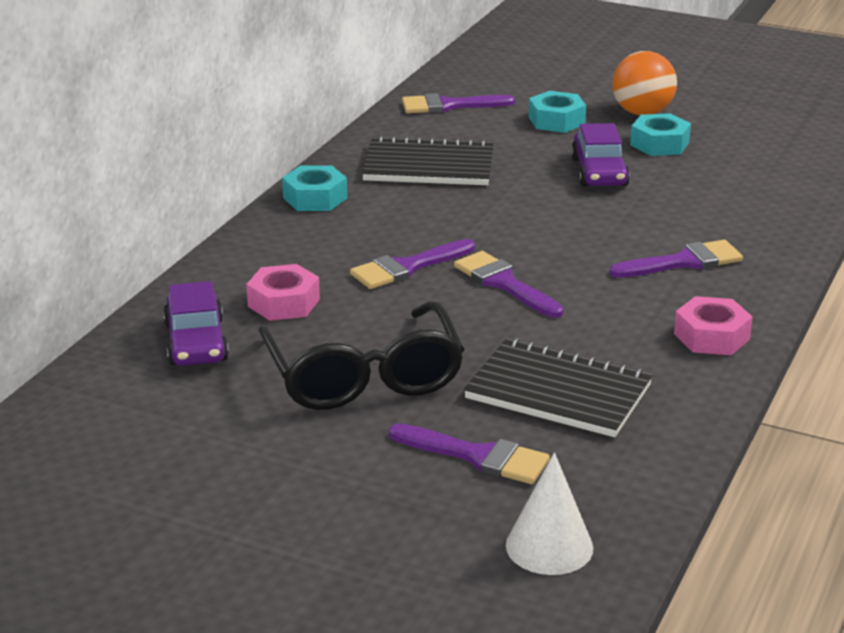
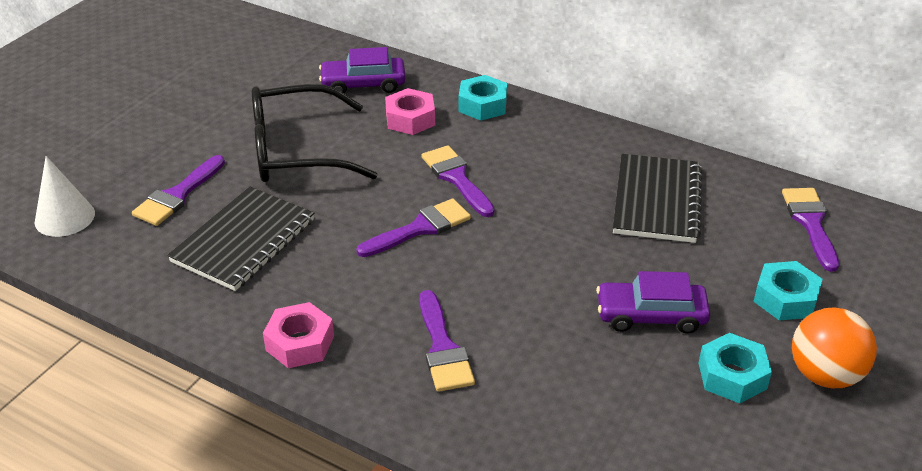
camera: 95 degrees right, 10 degrees up
(315, 198) = (587, 136): turquoise nut -> turquoise nut (482, 105)

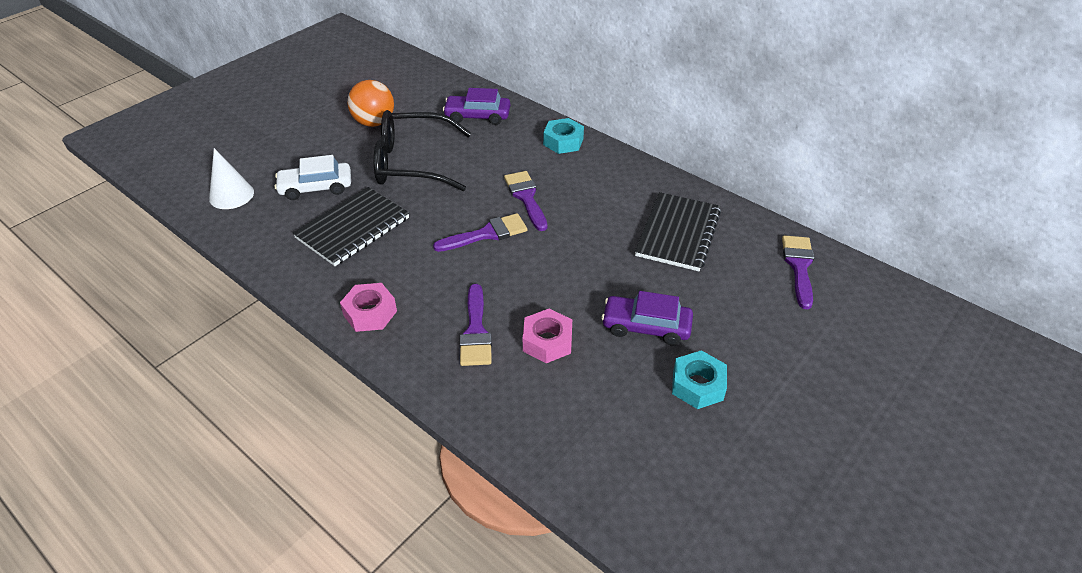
camera: 10 degrees right, 5 degrees up
(177, 195) = (316, 187): purple brush -> white car
(410, 119) = (505, 147): pink nut -> pink nut (547, 341)
(785, 298) = (760, 327): turquoise nut -> none
(825, 375) = (774, 395): orange ball -> orange ball (374, 122)

